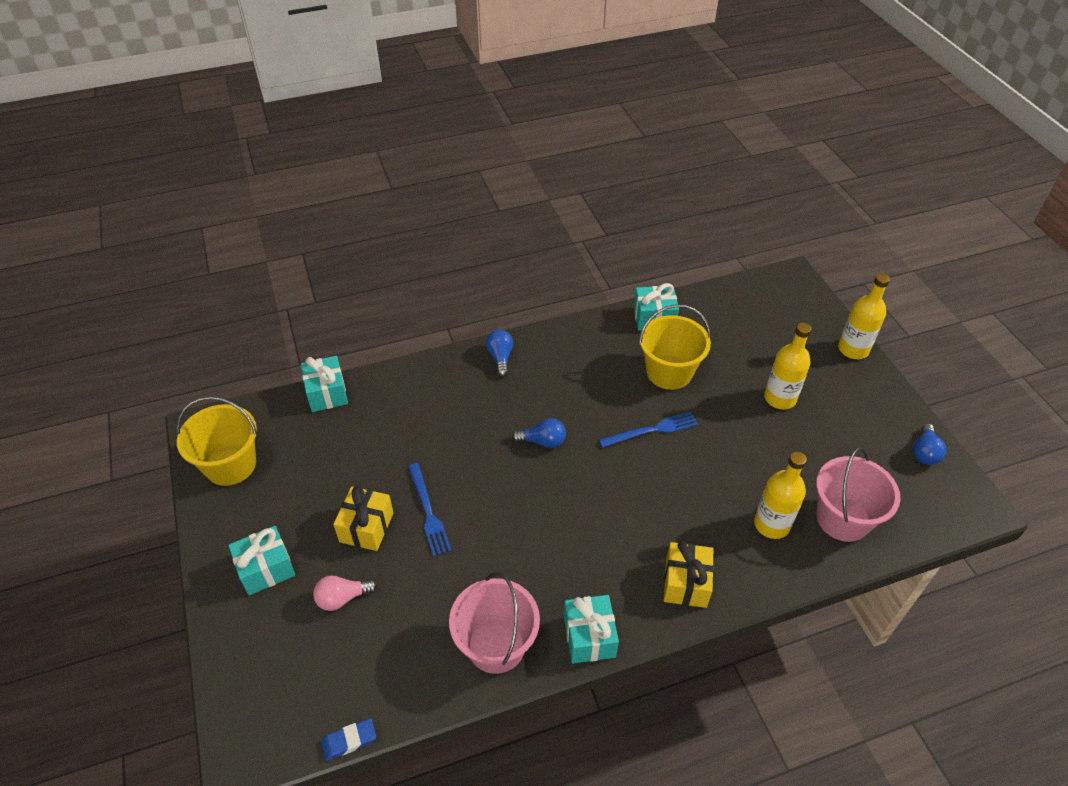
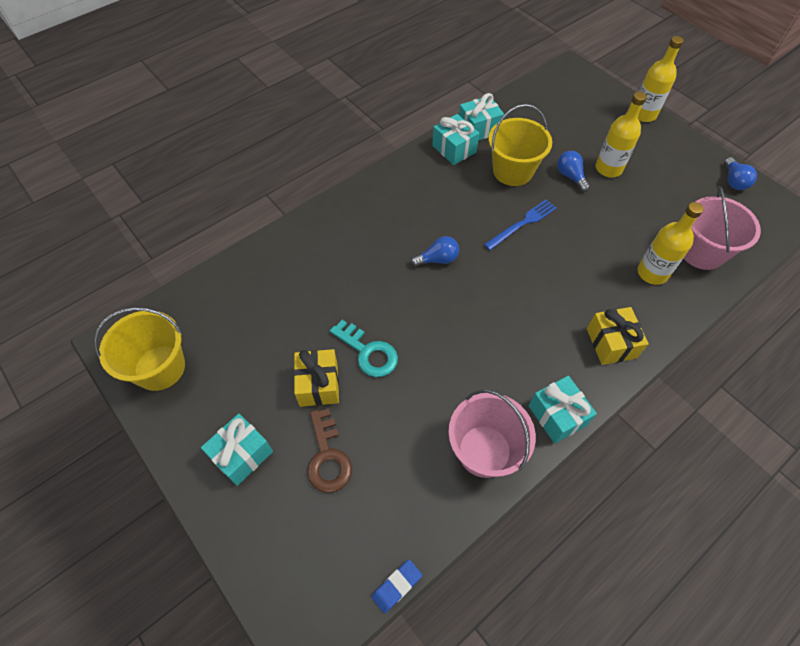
camera: 20 degrees left, 10 degrees up
(327, 393) = (222, 273): turquoise gift -> turquoise gift (454, 149)
(342, 598) = (327, 457): pink light bulb -> brown key
(428, 512) = (368, 352): blue fork -> turquoise key
(500, 358) = (366, 197): blue light bulb -> blue light bulb (570, 176)

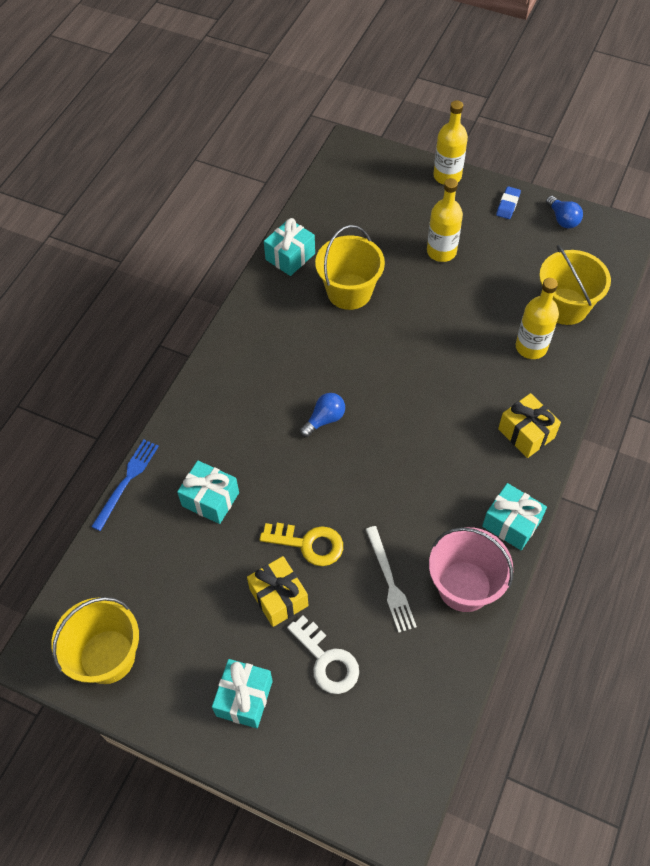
camera: 25 degrees left, 0 degrees up
(327, 457) = (327, 660): brown key -> white key
(368, 352) = (308, 544): turquoise key -> yellow key
(397, 586) = (450, 740): blue eraser -> blue eraser (508, 205)
(419, 416) = (390, 582): none -> white fork
(454, 149) = (277, 290): turquoise gift -> turquoise gift (210, 499)
(522, 223) = (387, 346): blue fork -> blue fork (126, 481)
(570, 176) = (409, 275): blue light bulb -> none
(702, 252) = (565, 306): pink bucket -> yellow bucket

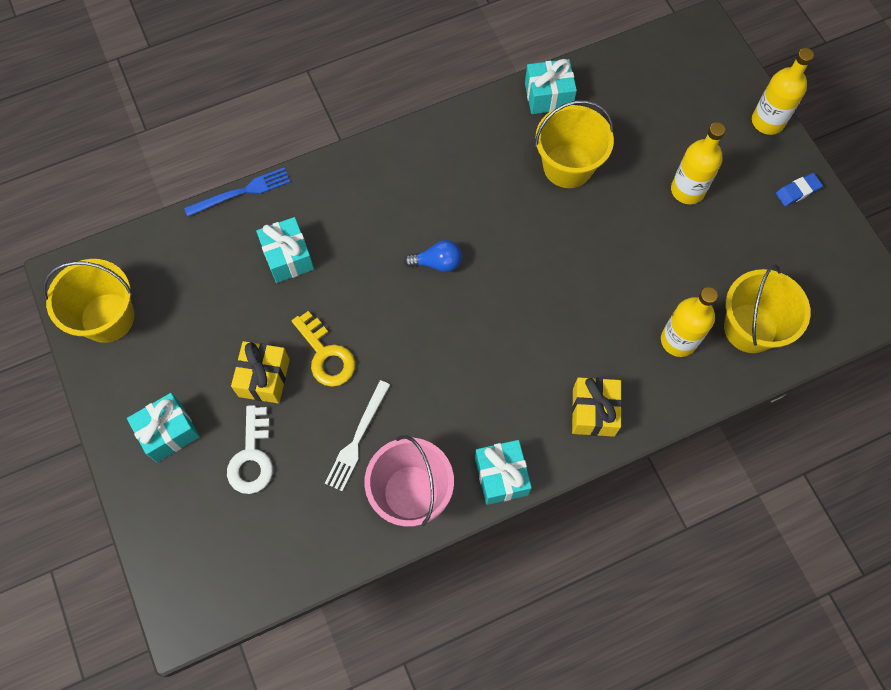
camera: 40 degrees right, 10 degrees up
(562, 219) = (837, 244): blue light bulb -> none

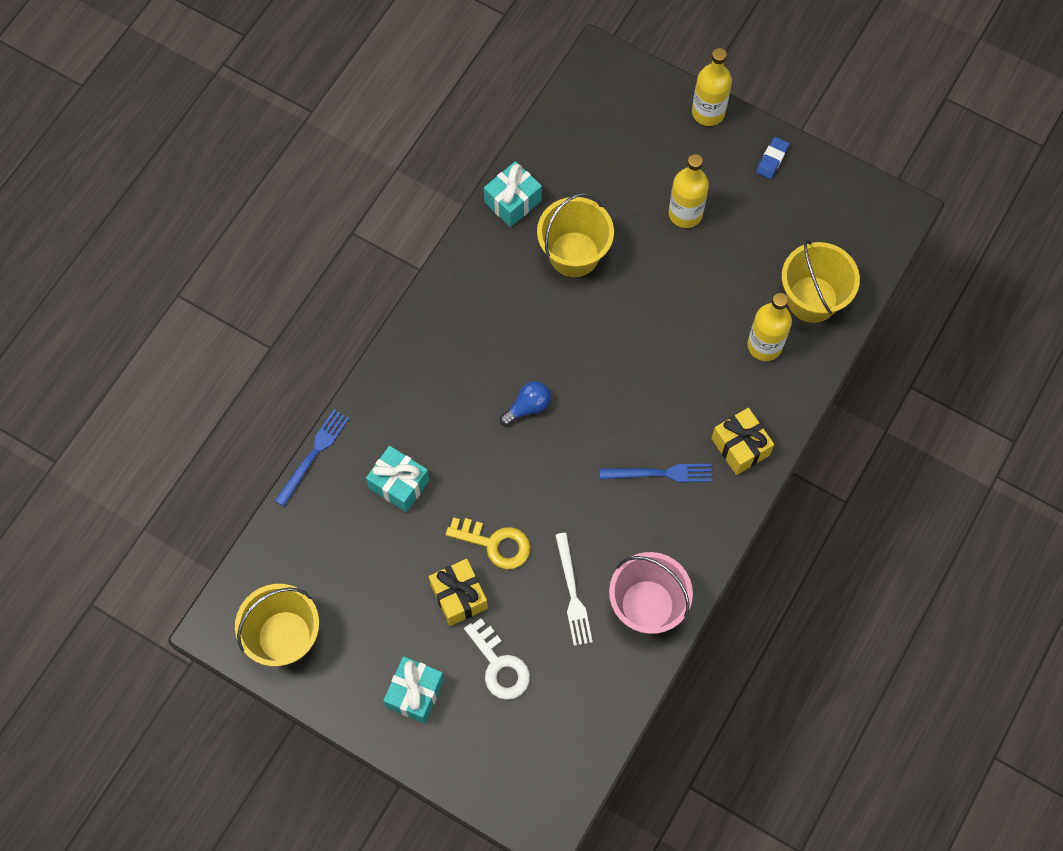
camera: 35 degrees left, 0 degrees up
(501, 476) = (706, 545): turquoise gift -> none
(507, 388) = (660, 473): none -> blue fork

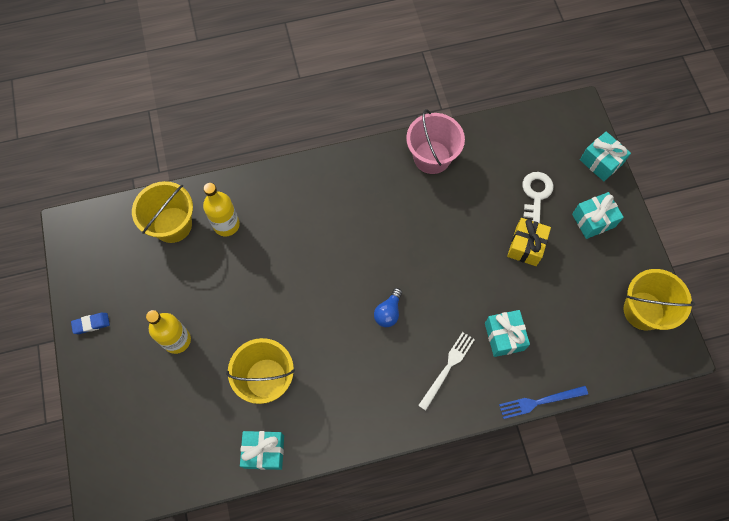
camera: 135 degrees left, 0 degrees up
(465, 776) = (601, 162): none -> turquoise gift
(495, 544) = (480, 255): yellow key -> none
(528, 407) = (388, 312): blue light bulb -> blue light bulb turned 75 degrees counterclockwise
(572, 593) = (463, 195): white fork -> white fork (447, 368)
(660, 473) = (355, 211): blue fork -> none
(708, 112) = (87, 392): yellow bottle -> none
(740, 447) = (300, 187): yellow gift -> none

